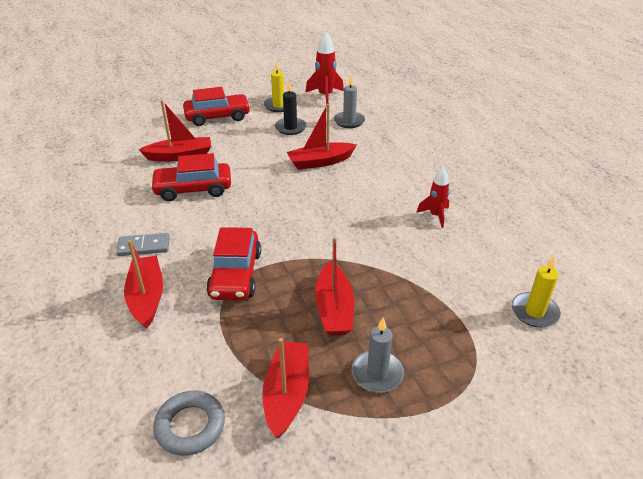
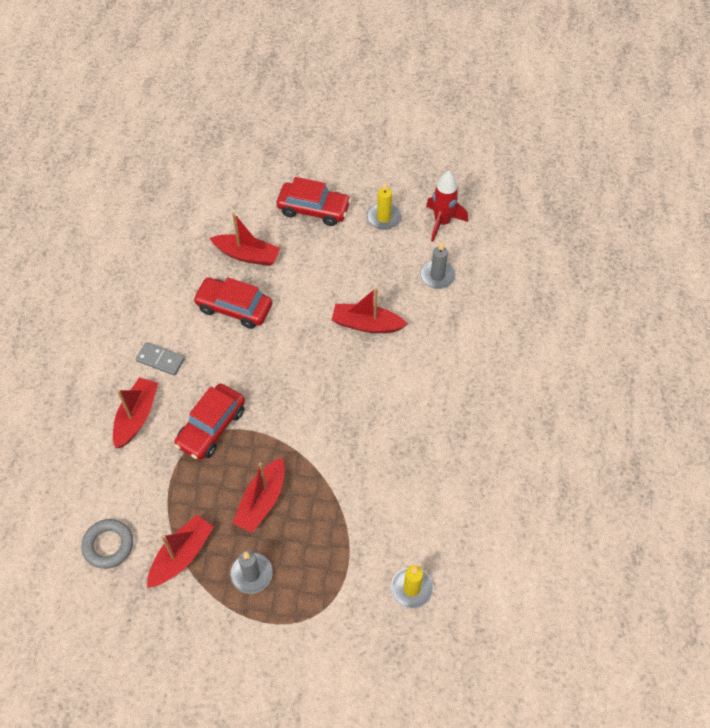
camera: 30 degrees right, 20 degrees up
(290, 128) = (372, 259): black candle -> none
(435, 215) = (418, 446): red rocket -> none

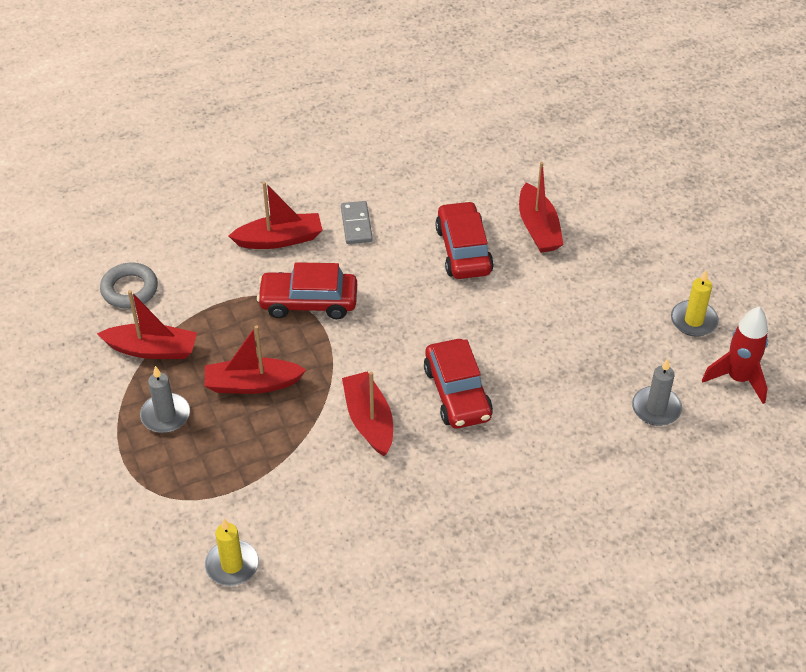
camera: 60 degrees right, 10 degrees down
(314, 209) = (648, 254): red car -> red car (457, 393)
(367, 324) = (534, 372): red boat -> red boat (369, 420)

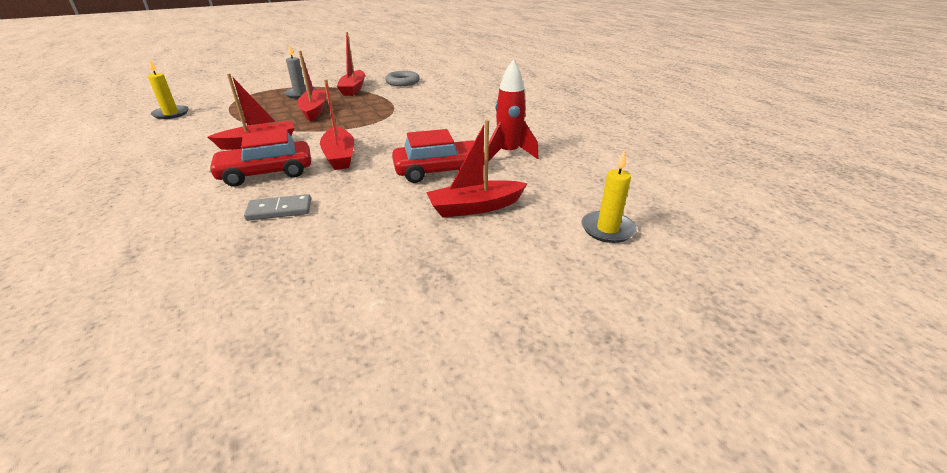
camera: 85 degrees right, 15 degrees down
(279, 239) = (447, 110): red boat -> red boat (339, 156)
(308, 302) = (384, 121): red car -> none
(356, 224) = (466, 131): grey domino -> grey domino (279, 210)
(656, 408) = (166, 291): grey candle -> none
(693, 321) = (302, 331): yellow candle -> yellow candle (607, 229)
(738, 379) = (162, 382): red rocket -> red rocket (508, 154)

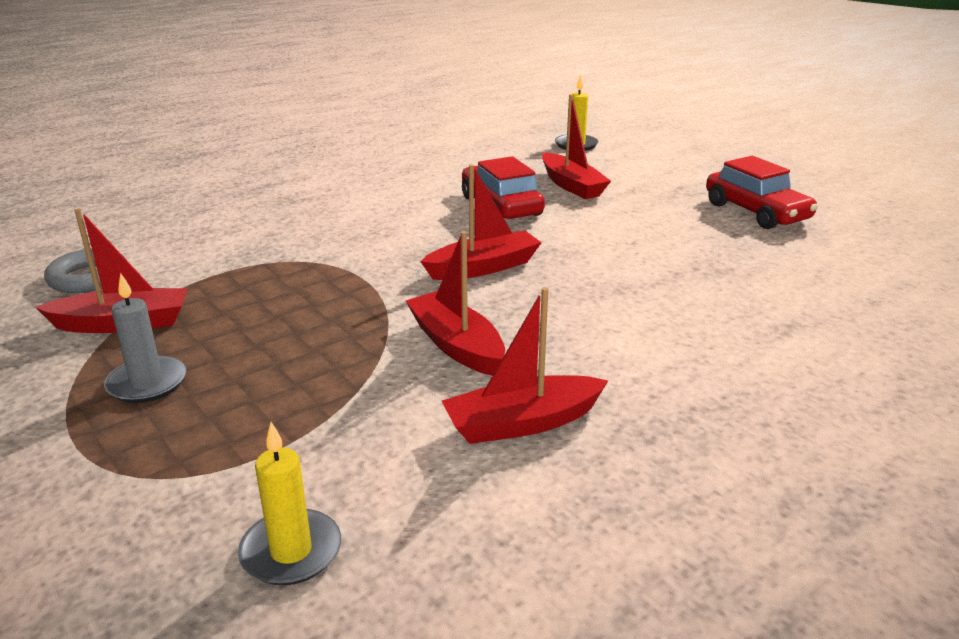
camera: 100 degrees left, 5 degrees down
(266, 173) = (560, 305): red car -> red car (756, 212)
(279, 210) = (643, 271): grey domino -> none
(314, 111) = (277, 335): red boat -> red boat (522, 423)
(508, 154) = (441, 179): red rocket -> none

